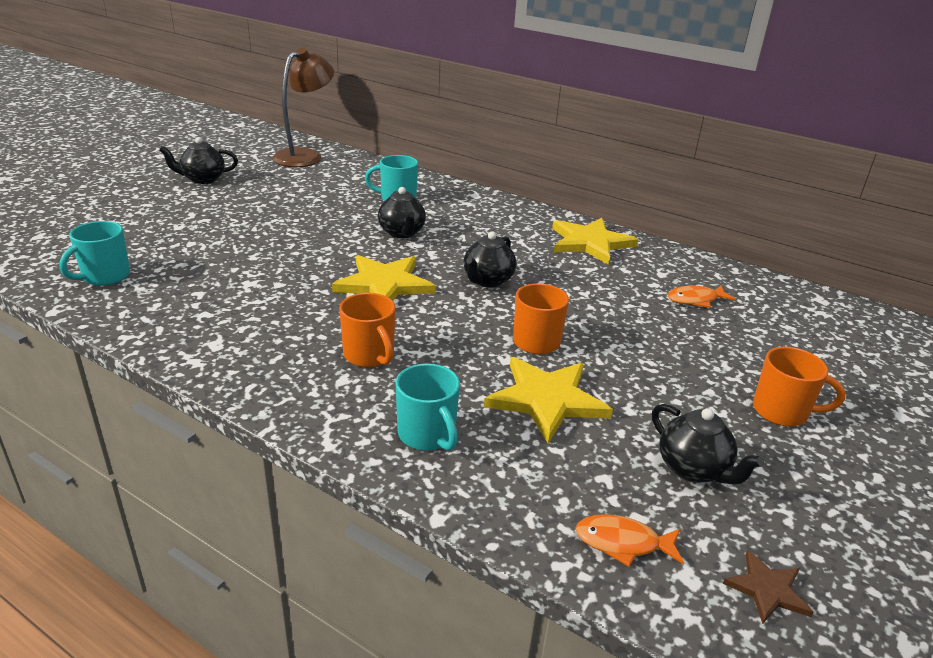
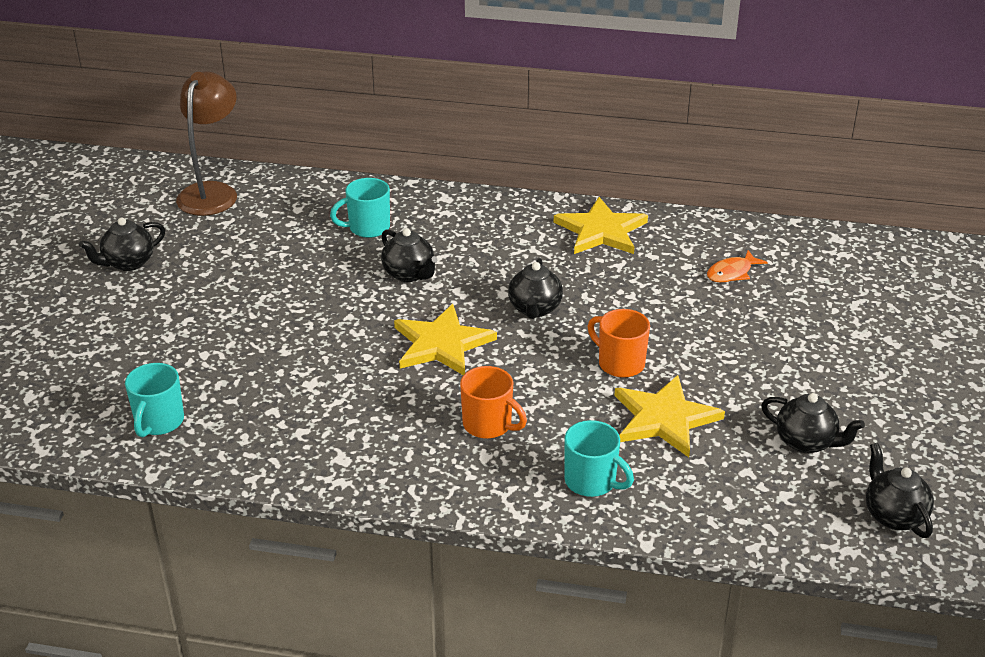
camera: 20 degrees left, 5 degrees up
(623, 543) = (785, 516): orange fish -> none
(767, 589) = (893, 515): brown star -> black teapot
(782, 412) = (849, 369): orange mug -> none

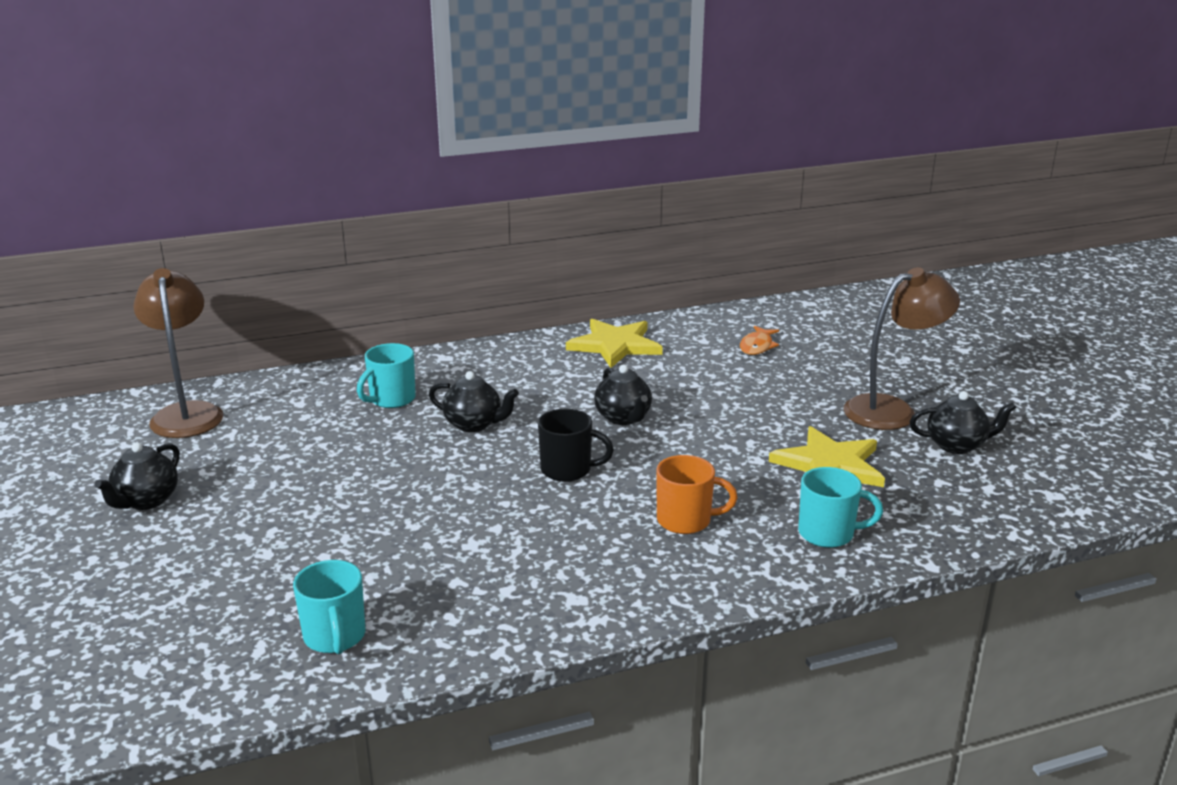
camera: 30 degrees left, 10 degrees down
(442, 344) = (568, 470): yellow star -> black mug
(620, 363) = (744, 436): orange mug -> none
(786, 384) = (892, 410): none -> brown lamp
(893, 515) = (1080, 474): black teapot -> none

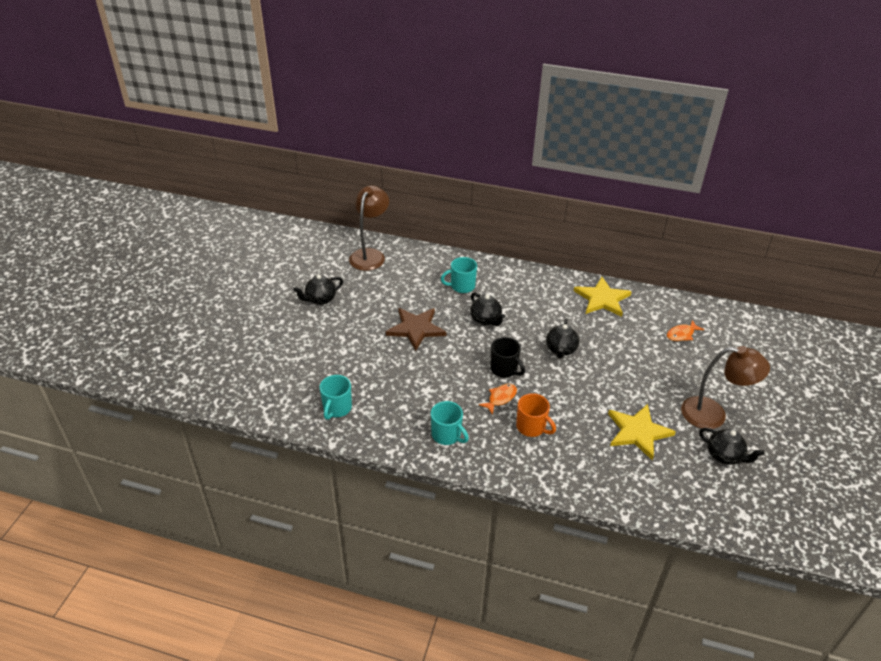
camera: 35 degrees right, 15 degrees up
(369, 475) = (416, 329): none -> brown star
(601, 506) = (500, 398): none -> orange fish
(828, 534) = (593, 471): turquoise mug -> turquoise mug (447, 435)

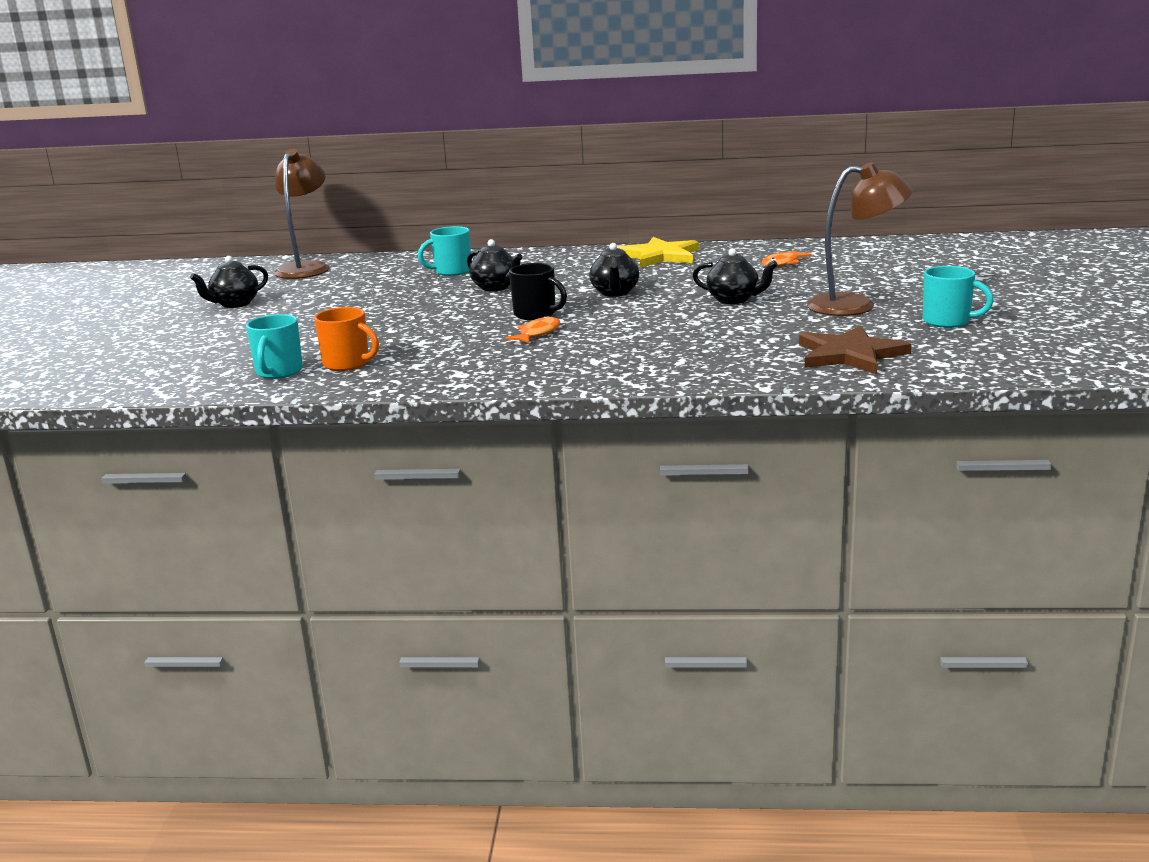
camera: 10 degrees left, 20 degrees down
(416, 329) = (391, 305): brown star -> brown star (850, 354)
(447, 435) = (463, 368): turquoise mug -> turquoise mug (948, 321)
(531, 427) = (593, 346): orange mug -> orange mug (347, 364)
(638, 432) = (754, 330): yellow star -> none
(724, 456) = (887, 329): black teapot -> black teapot (734, 300)

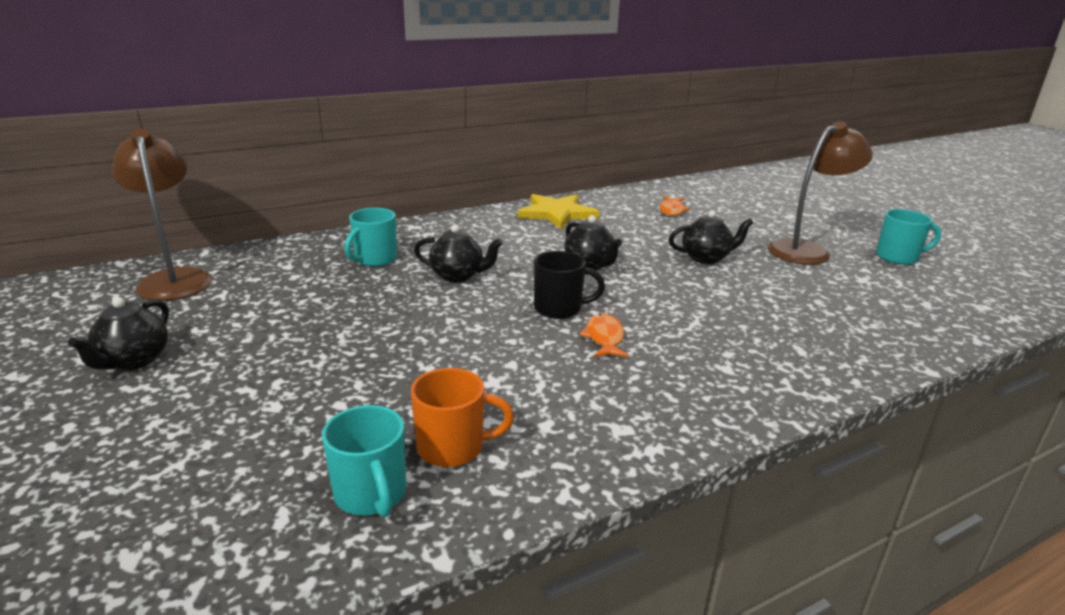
camera: 35 degrees left, 5 degrees up
(850, 354) = (908, 310): brown star -> none

